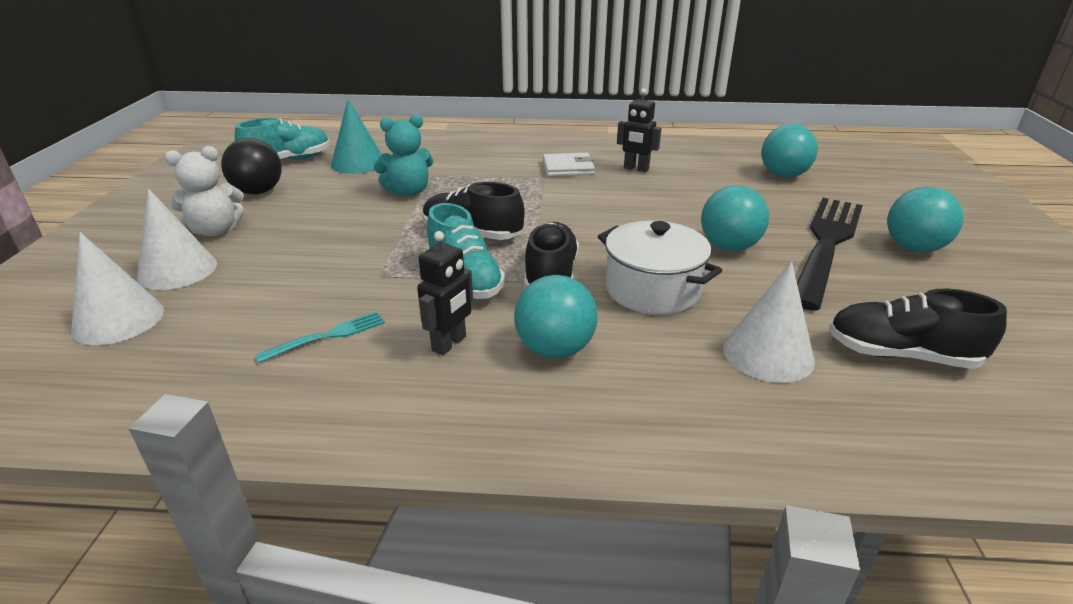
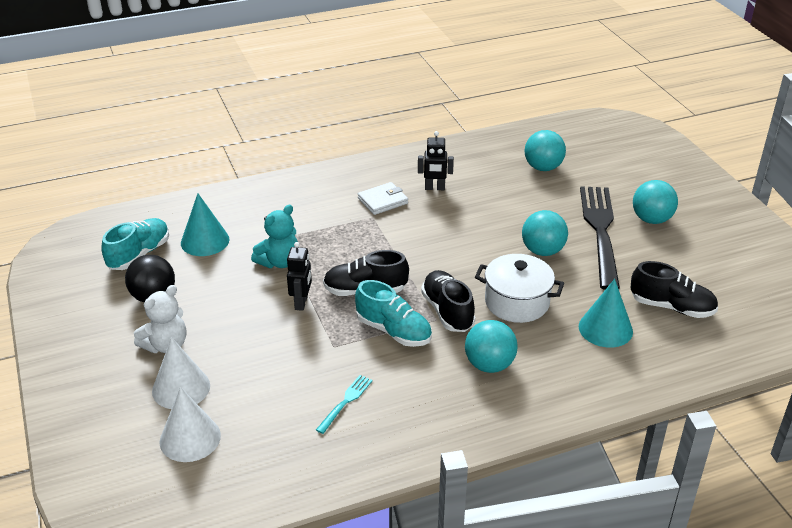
camera: 25 degrees left, 5 degrees up
(449, 344) = (425, 382): black robot -> black robot (301, 303)
(768, 353) = (605, 329): white cone -> turquoise cone
(900, 355) = (672, 307): black shoe -> black shoe turned 150 degrees counterclockwise

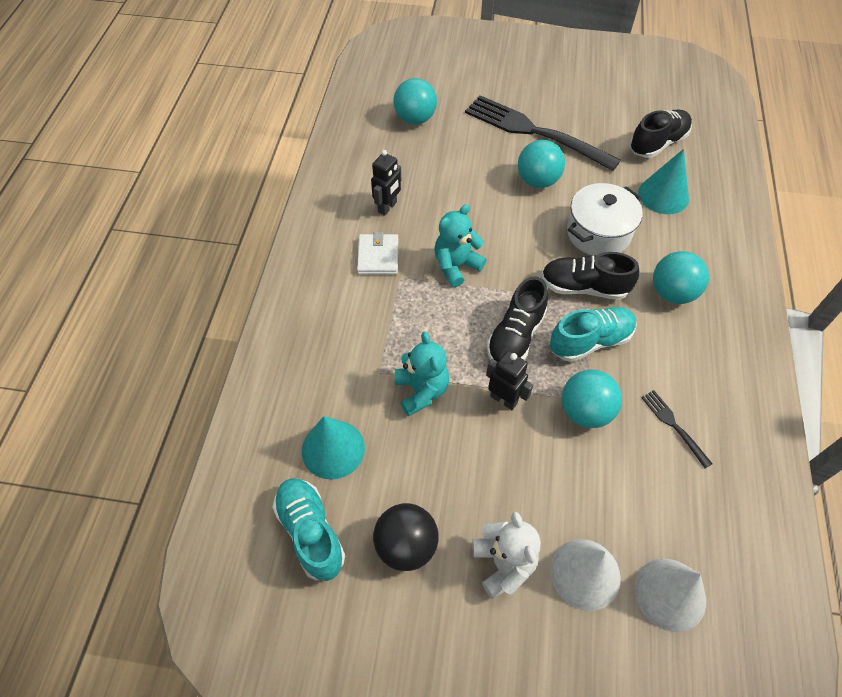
camera: 60 degrees left, 20 degrees up
(345, 402) = (674, 426): turquoise fork -> black fork
(408, 239) = (456, 266): none -> turquoise teddy bear
(651, 219) = (539, 95): turquoise ball -> turquoise ball (585, 411)

